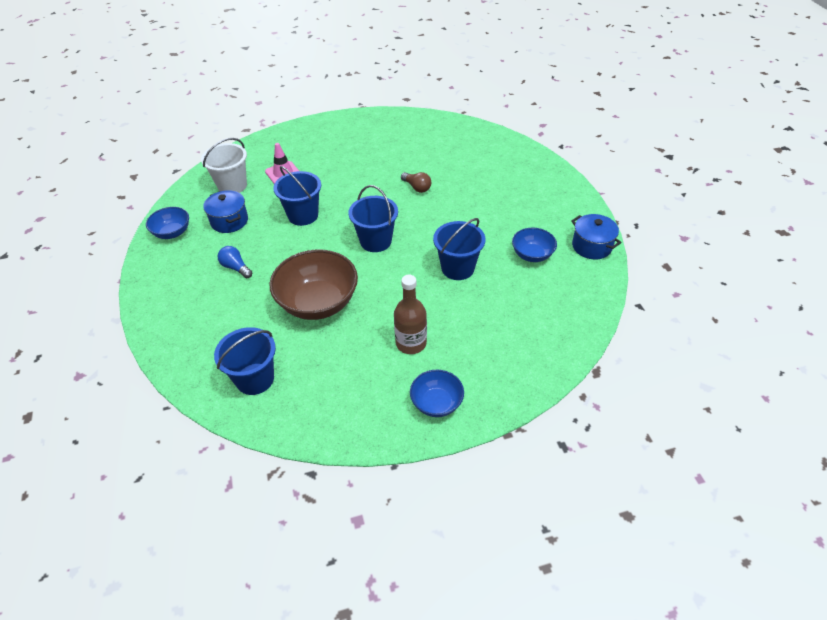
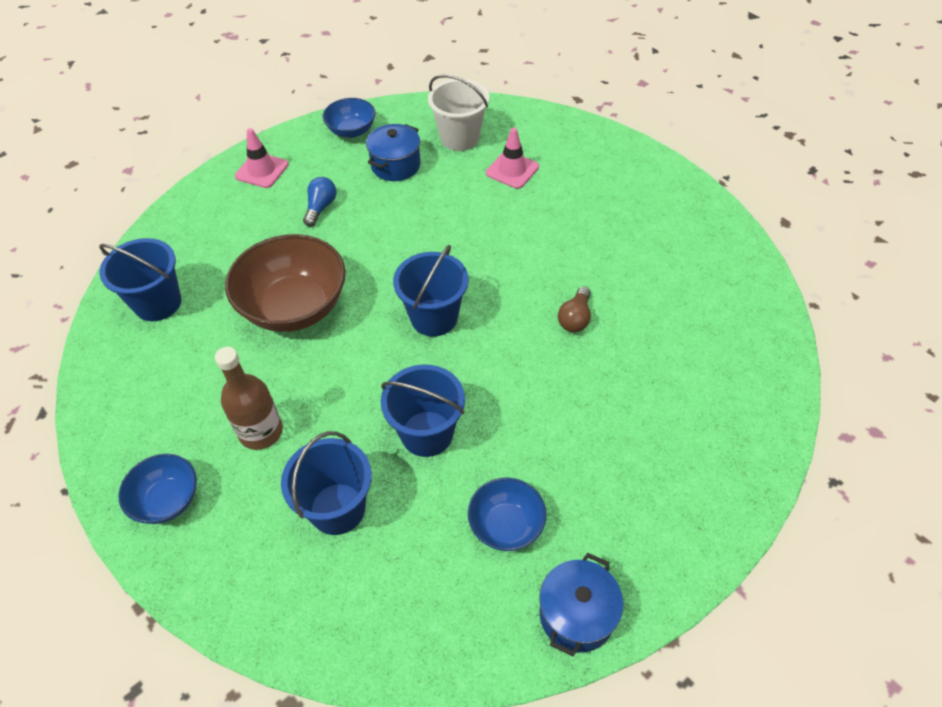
camera: 65 degrees right, 5 degrees up
(166, 290) = (262, 170): none -> pink traffic cone
(303, 215) = (443, 224): blue bucket -> blue bucket (337, 508)

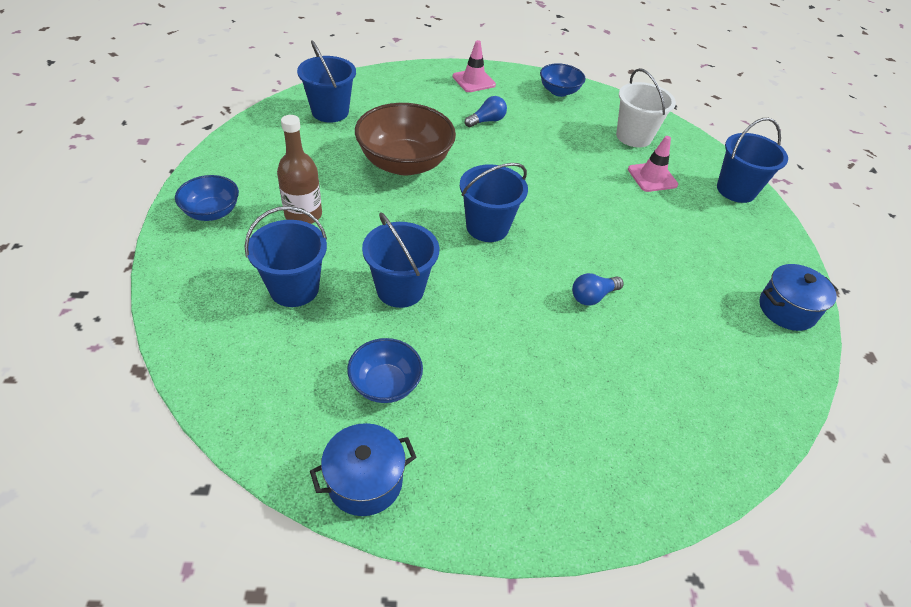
camera: 35 degrees right, 5 degrees down
(395, 165) = (566, 126): blue pot -> blue pot (786, 309)
(575, 318) = (592, 296): brown light bulb -> blue light bulb
(582, 138) = (736, 190): none -> blue bucket

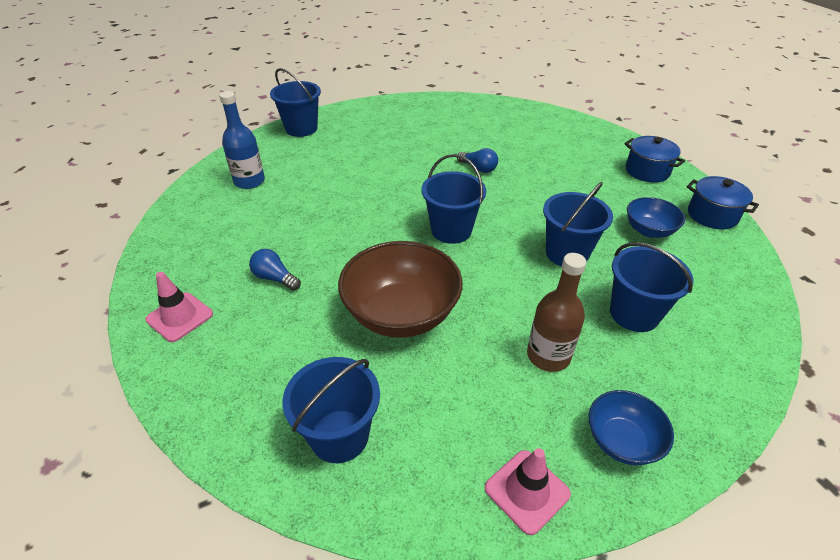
camera: 110 degrees left, 5 degrees down
(559, 91) = (178, 241): blue bowl -> none
(633, 136) = (249, 181): white bucket -> blue bottle
(652, 177) = (311, 164): pink traffic cone -> pink traffic cone (527, 491)
(786, 309) = (419, 105): blue pot -> blue pot (647, 171)

